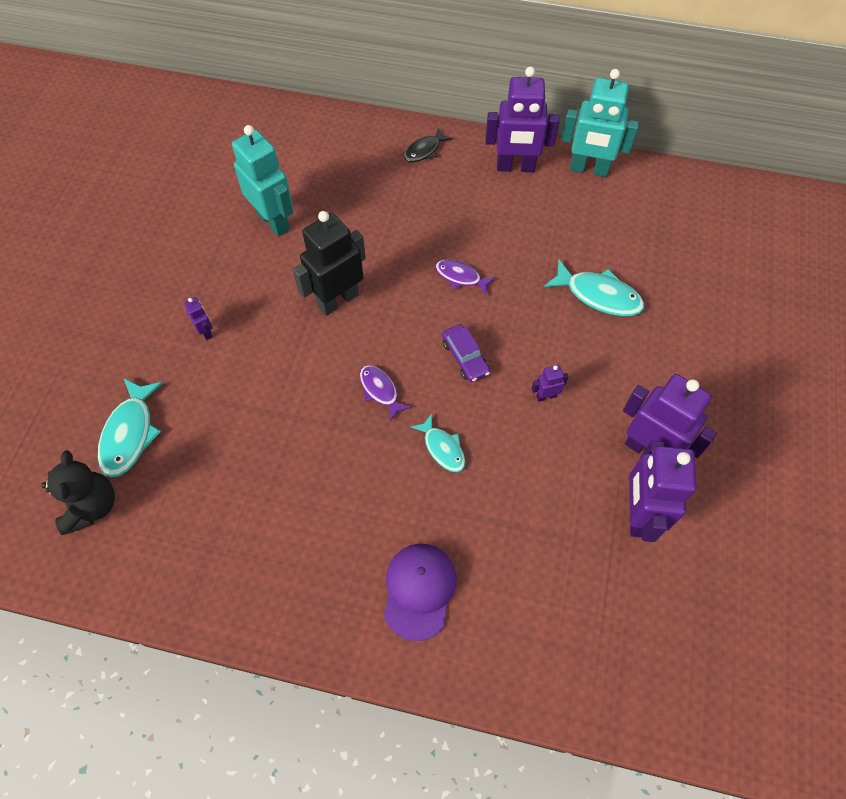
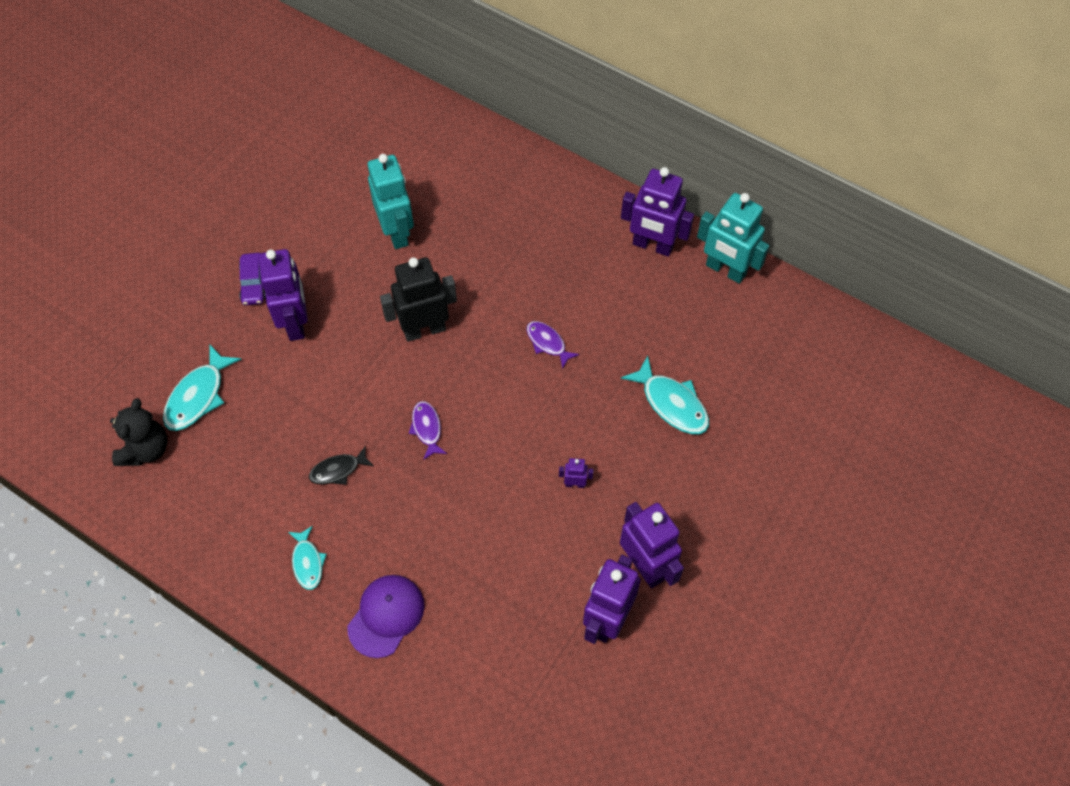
camera: 20 degrees right, 0 degrees up
(206, 332) = (295, 323): purple robot -> purple robot, size x2.29
(424, 151) = (570, 201): black fish -> black fish (338, 470)
(442, 448) = (459, 500): turquoise fish -> turquoise fish (307, 562)
(465, 357) = (517, 423): purple car -> purple car (253, 283)

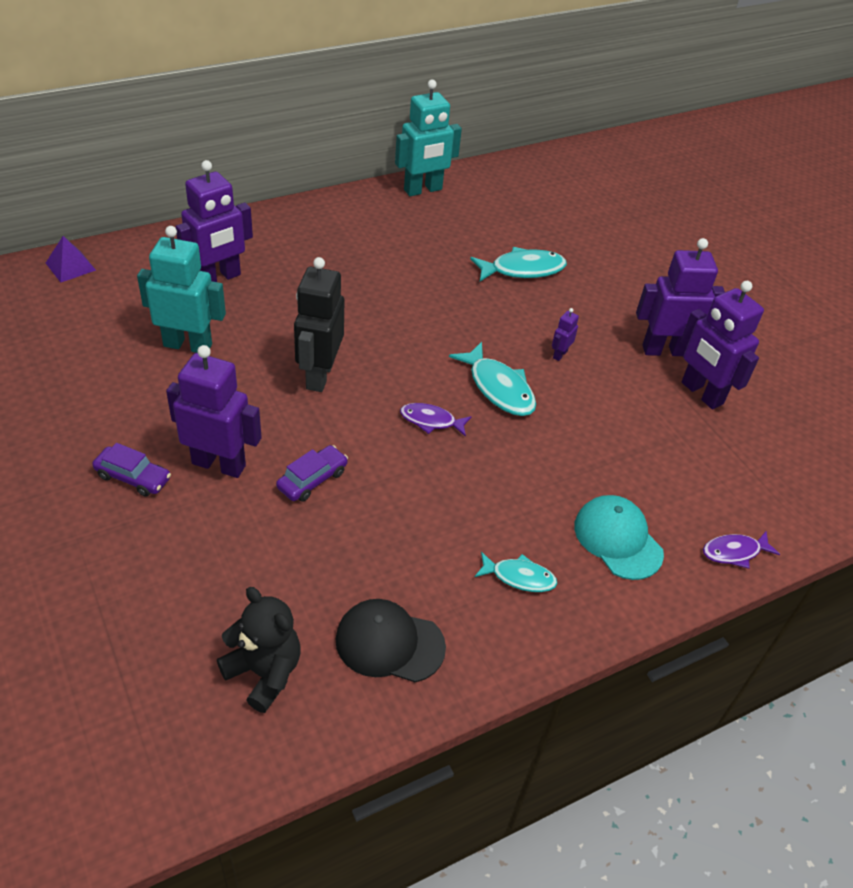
camera: 65 degrees left, 15 degrees down
(198, 396) = (235, 589): turquoise fish -> turquoise fish (498, 388)
(205, 508) = (389, 643): none -> black cap
(317, 385) = (312, 479): none -> purple car
(338, 470) = (427, 506): black fish -> none
(386, 616) = (618, 539): purple cap -> turquoise cap
(426, 112) = (70, 266): none -> purple pyramid
(547, 343) = (405, 307): purple fish -> purple fish (734, 552)
(652, 246) = (364, 212): purple robot -> purple robot (219, 278)

